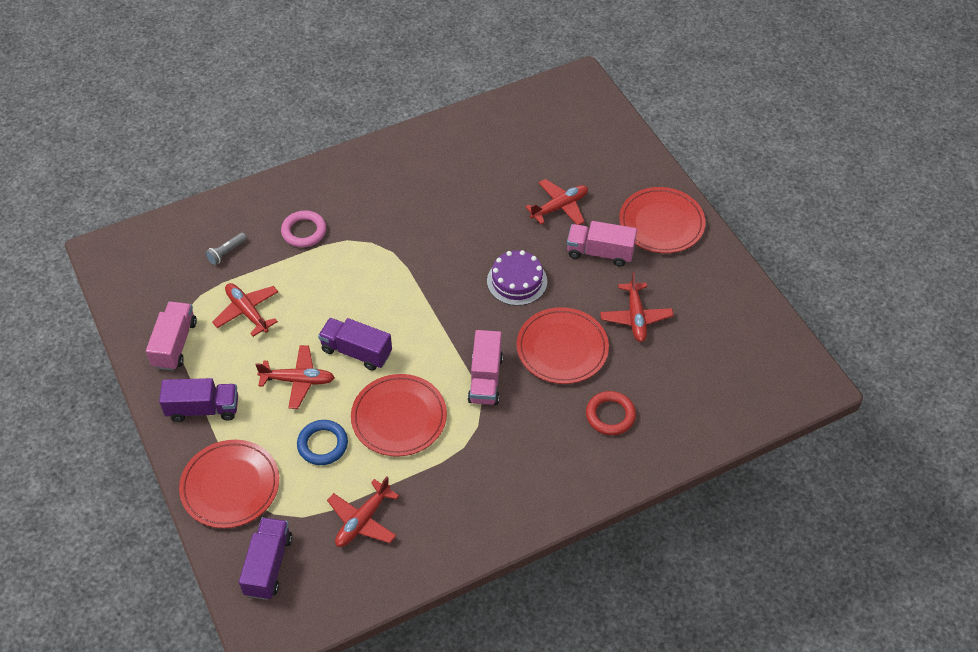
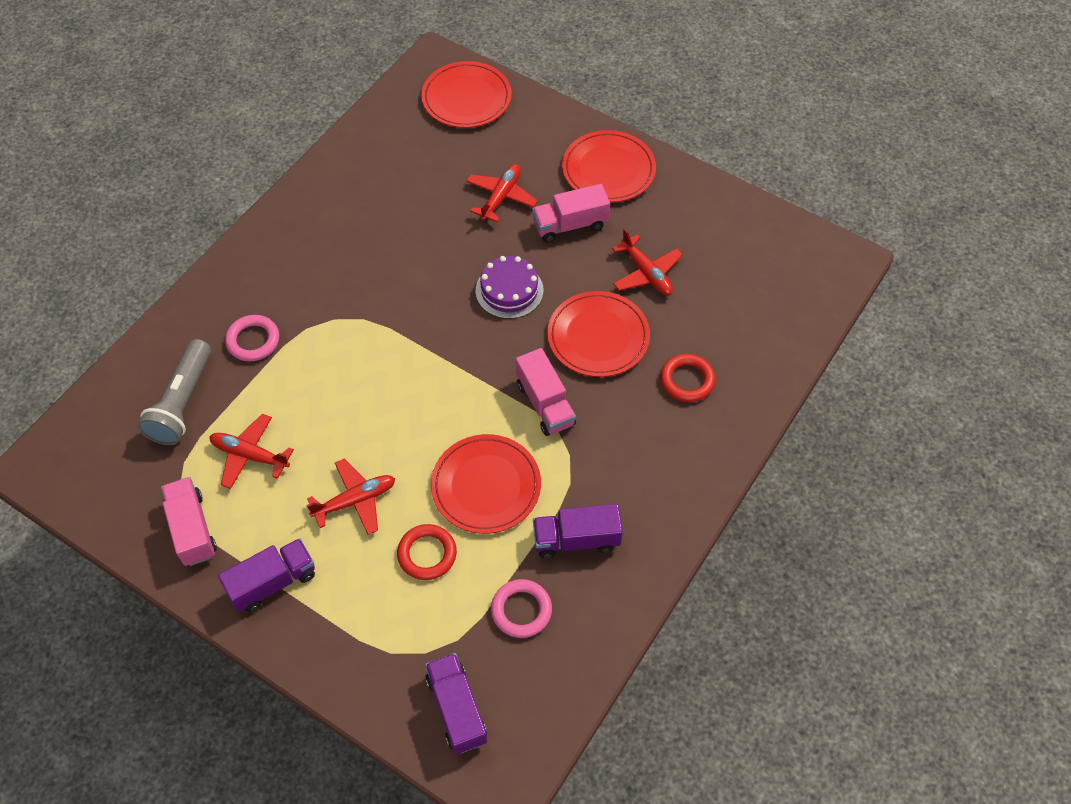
camera: 30 degrees left, 5 degrees up
(226, 253) = (182, 403): grey flashlight -> grey flashlight, size x2.11
(230, 486) = (359, 649): red plate -> red plate (466, 98)
(322, 444) = (427, 554): blue ring -> red ring
(356, 352) = (396, 440): purple truck -> purple truck (576, 540)
(362, 521) = (521, 610): red plane -> pink ring

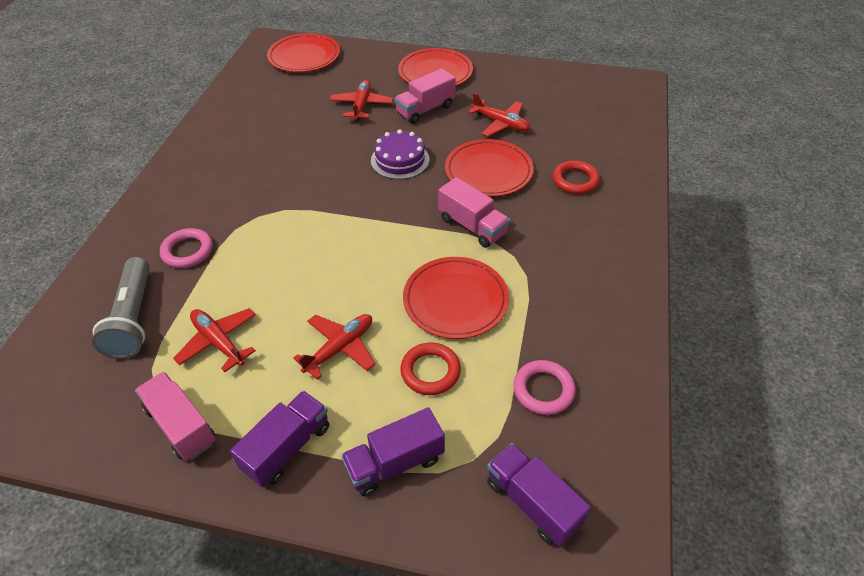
camera: 20 degrees left, 10 degrees down
(249, 455) = (218, 342): red plane -> red plane turned 45 degrees clockwise
(576, 540) = (558, 317): purple truck -> purple truck (395, 463)

